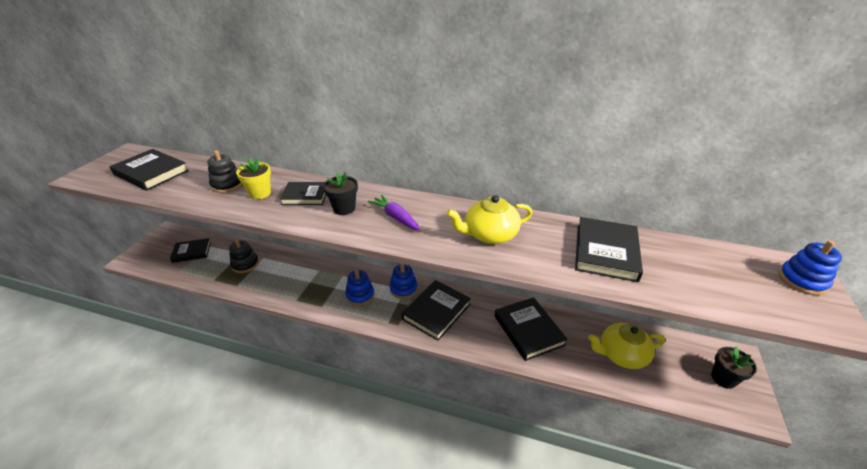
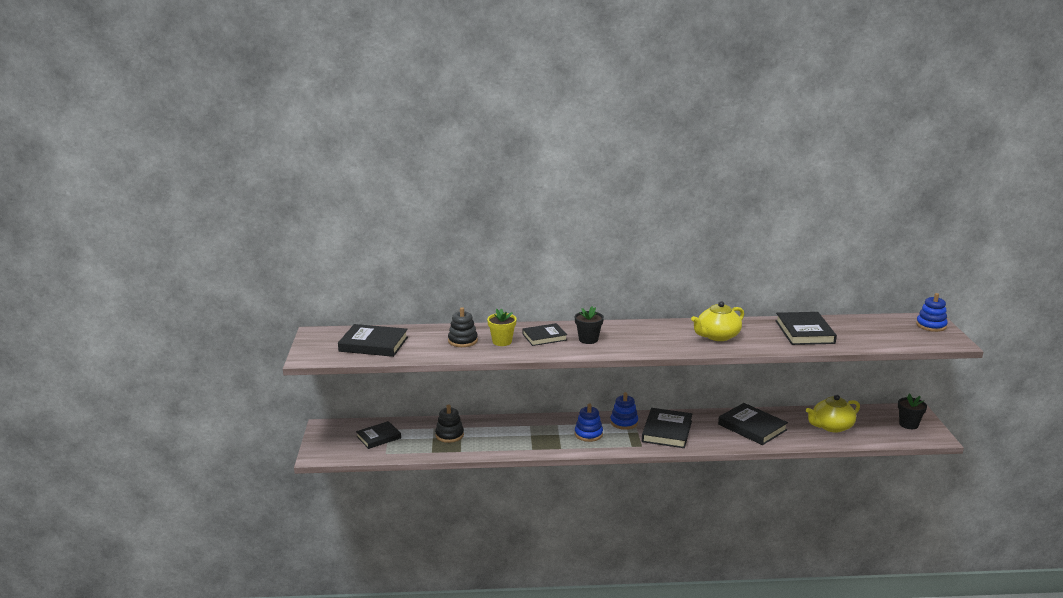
camera: 20 degrees left, 15 degrees down
(395, 217) = (636, 338): purple carrot -> none

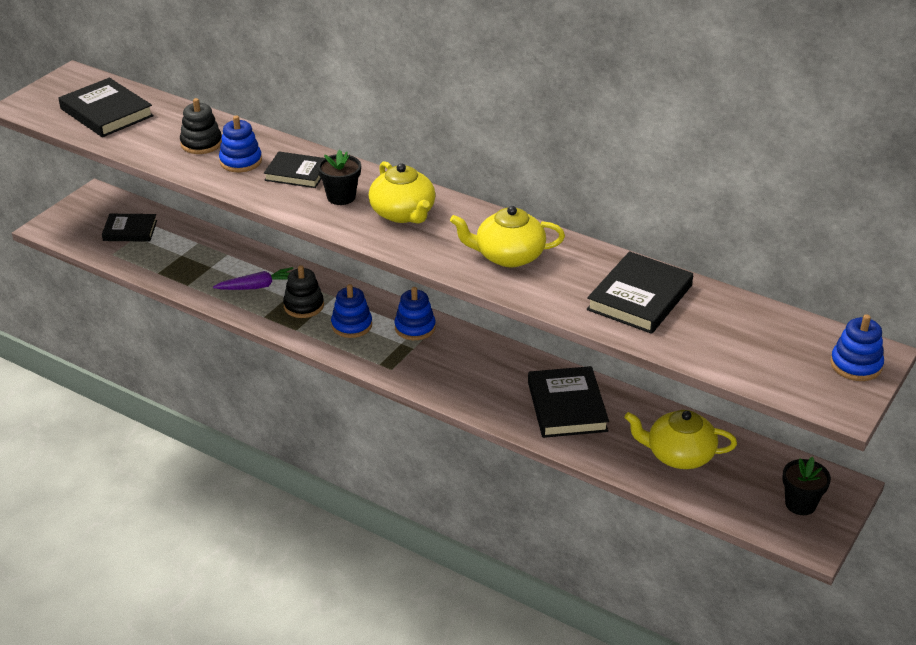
camera: 35 degrees right, 15 degrees up
(449, 435) = (202, 259): black stacking toy -> black stacking toy (304, 306)
(502, 342) = (241, 161): yellow flower pot -> blue stacking toy
(505, 436) = (257, 286): none -> purple carrot
(634, 336) = (403, 213): none -> yellow teapot
(667, 431) = (450, 363): black book -> none

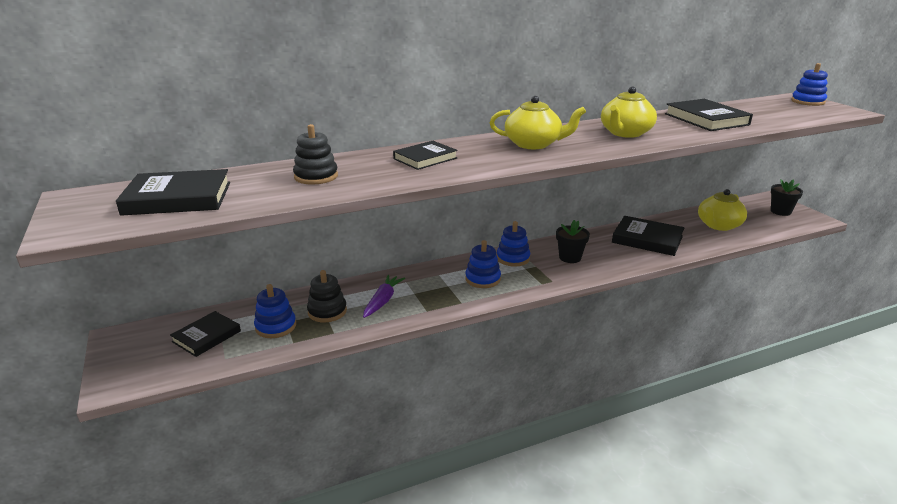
camera: 55 degrees left, 10 degrees down
(241, 161) = (372, 170): blue stacking toy -> blue stacking toy (276, 326)
(304, 306) = (435, 290): black stacking toy -> black stacking toy (327, 311)
(341, 197) = (483, 154): black flower pot -> black flower pot (570, 257)

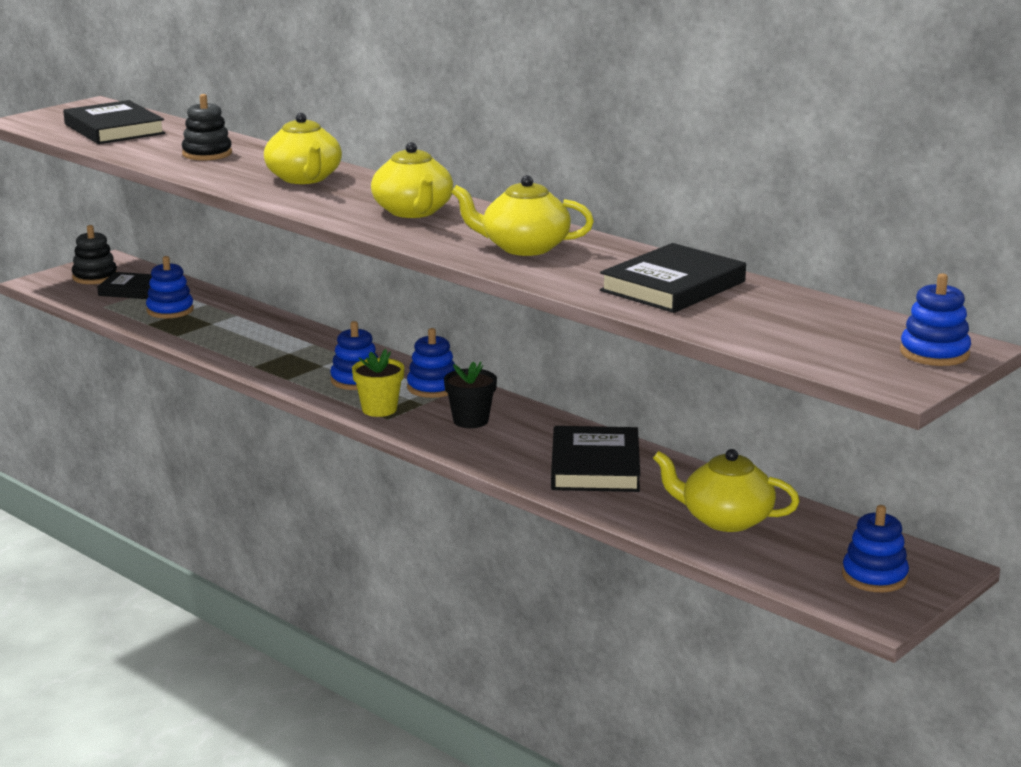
camera: 65 degrees right, 5 degrees down
(327, 311) = (215, 323): black stacking toy -> black stacking toy (95, 277)
(383, 301) = (258, 342): purple carrot -> none
(425, 158) = (304, 178): black book -> yellow teapot
(536, 281) = (379, 409): none -> yellow flower pot
(780, 211) = (874, 576): black flower pot -> blue stacking toy

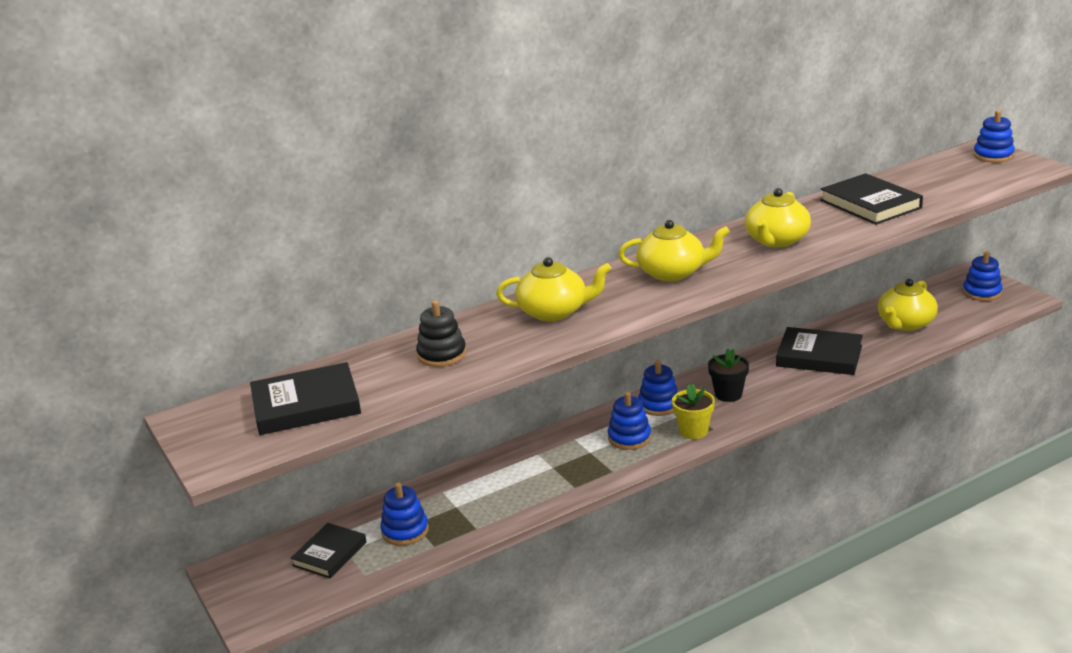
camera: 70 degrees left, 5 degrees up
(95, 277) = (269, 580): black stacking toy -> none

